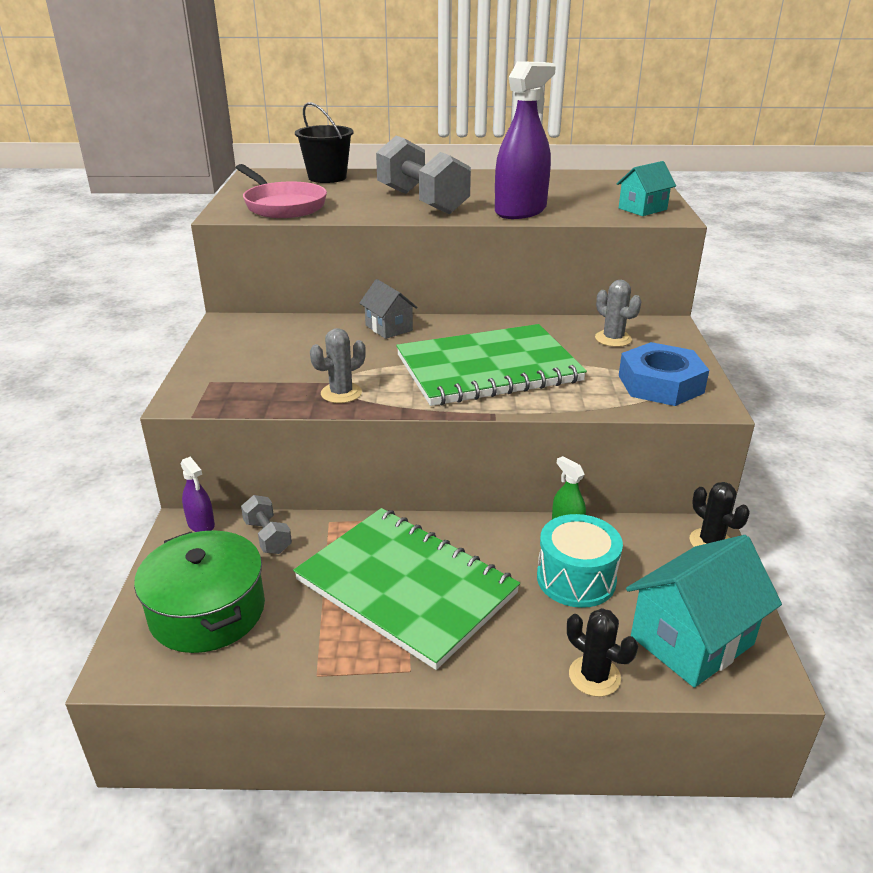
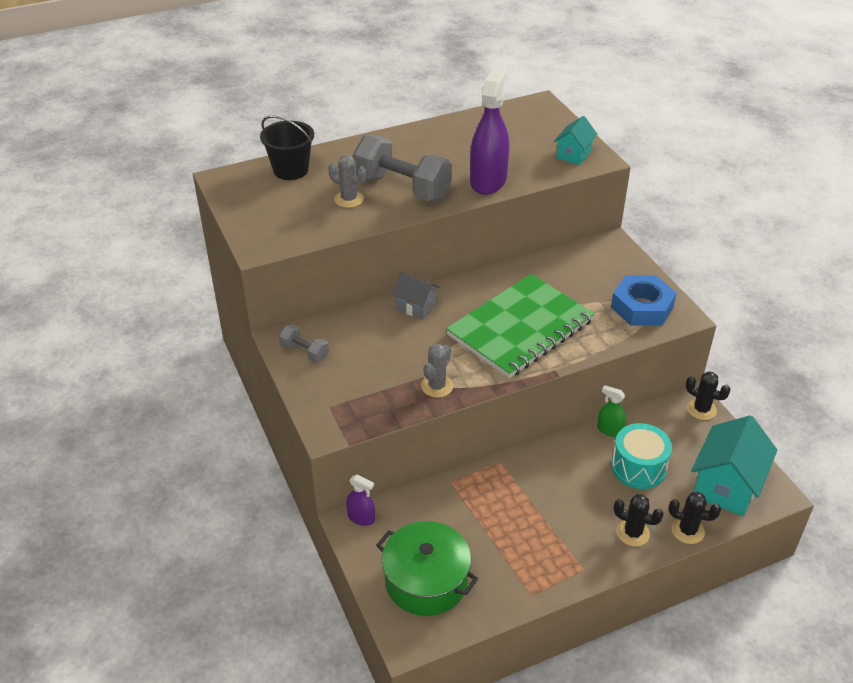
camera: 25 degrees left, 10 degrees up
(267, 537) = (418, 510): grey dumbbell -> grey dumbbell (304, 352)
(282, 205) = (293, 223): pink pan -> none
(406, 587) = (539, 513): green notebook -> none
(511, 651) = (633, 533): none -> black cactus
(613, 339) = (584, 270): grey cactus -> grey cactus (349, 199)

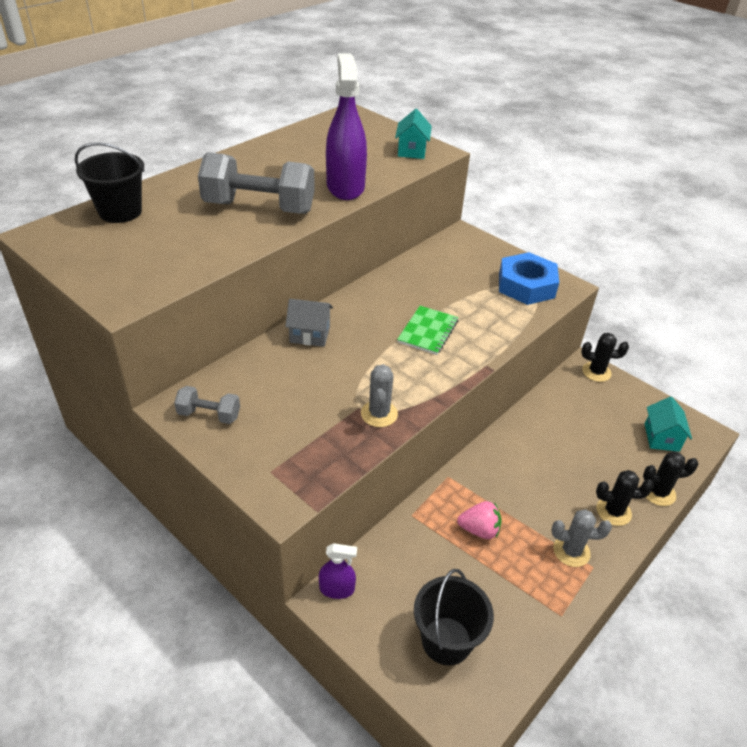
camera: 25 degrees left, 0 degrees up
(349, 199) = (205, 229): grey cactus -> grey cactus (571, 551)
(426, 581) = (446, 640): green pot -> black bucket
(501, 510) = (479, 530): none -> pink strawberry
(520, 328) = (428, 331): green notebook -> green notebook, size x0.45
(609, 430) = (531, 414): green spray bottle -> none
(638, 467) = (578, 443): turquoise drum -> none
(726, 486) = (661, 437): turquoise house -> turquoise house, size x0.56

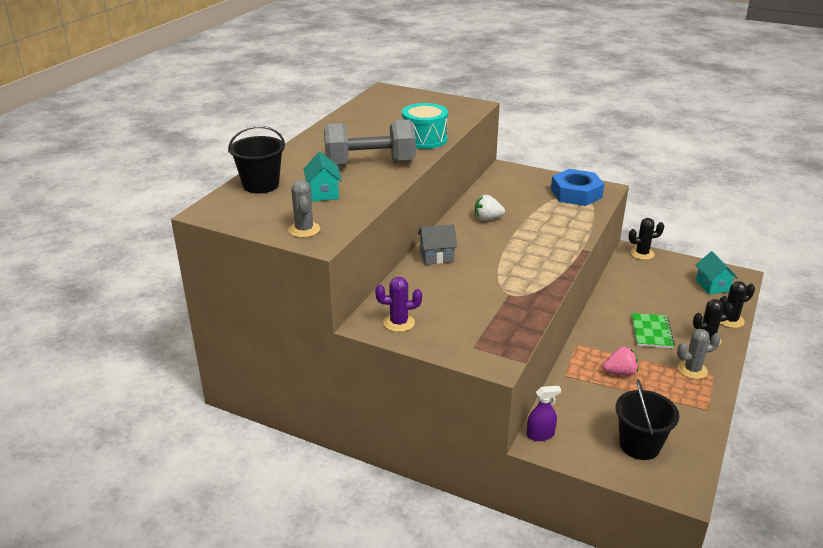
camera: 15 degrees left, 10 degrees down
(209, 415) = (399, 323): grey dumbbell -> purple cactus
(345, 187) = (424, 139): purple spray bottle -> turquoise drum
(379, 414) = (526, 295): grey cactus -> grey cactus (304, 230)
(400, 297) = (487, 219): none -> white strawberry
(412, 151) = (455, 107): turquoise house -> turquoise house (323, 193)
(428, 331) = (524, 237): green notebook -> green notebook (651, 332)

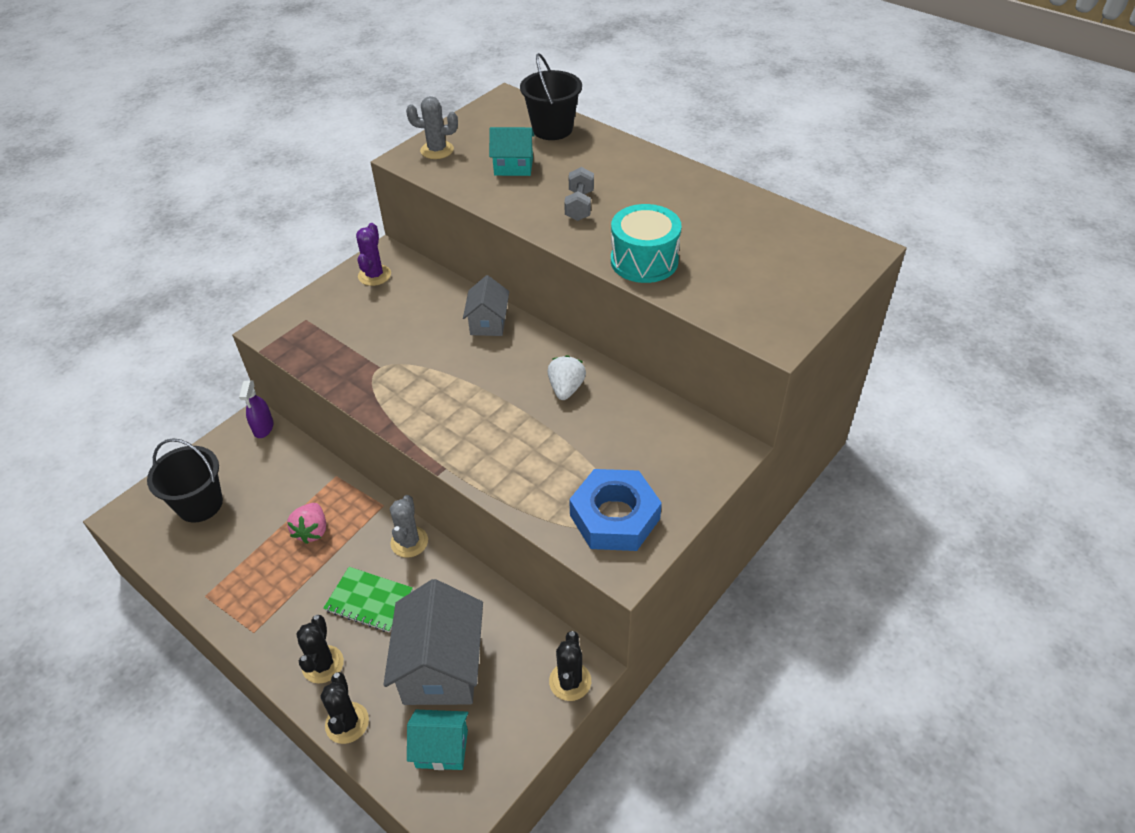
camera: 105 degrees right, 15 degrees up
(370, 163) = (579, 205): grey dumbbell -> grey dumbbell, size x0.49
(670, 295) = (441, 667): none -> grey house
(692, 370) = (275, 613): grey cactus -> grey cactus (409, 542)

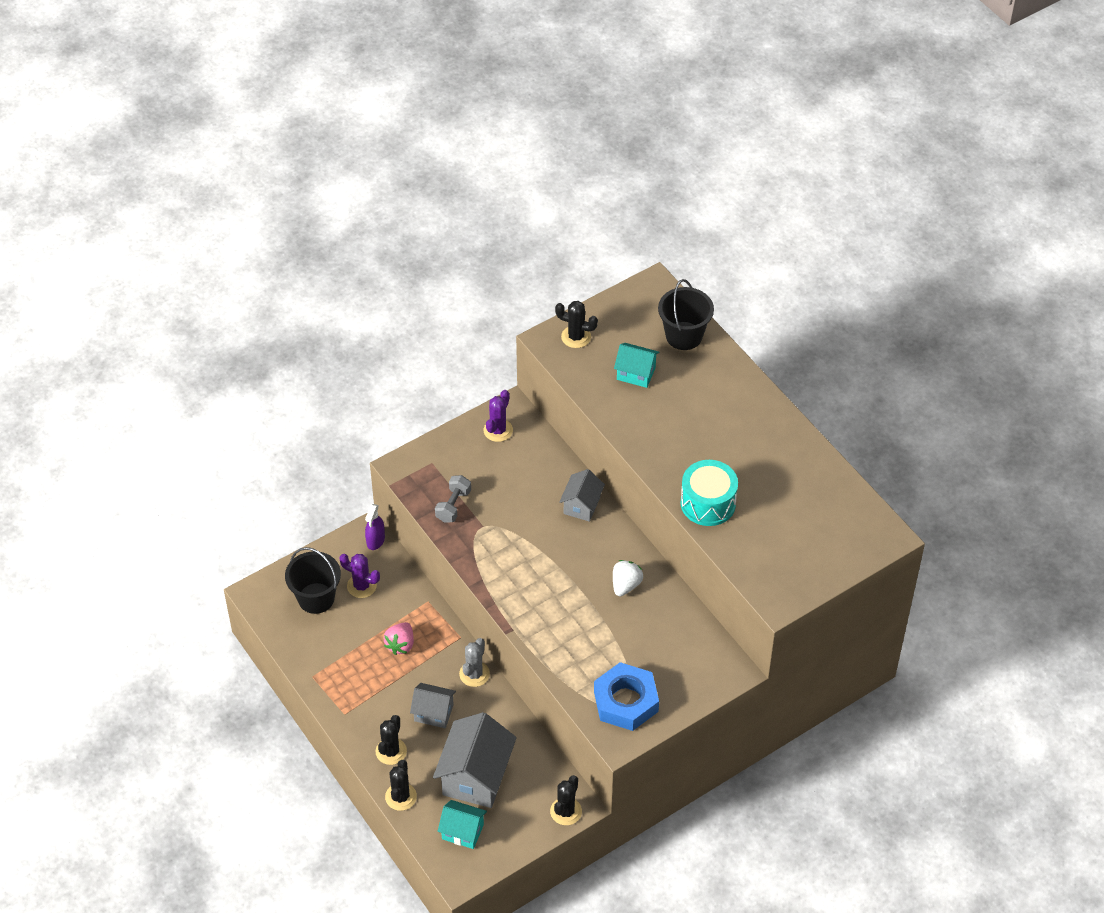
camera: 15 degrees right, 5 degrees up
(254, 478) = (361, 586): none -> purple cactus
(369, 600) = (434, 713): green notebook -> grey house
(437, 150) = (576, 337): grey cactus -> black cactus
(579, 205) = (677, 432): grey dumbbell -> grey dumbbell (453, 505)

